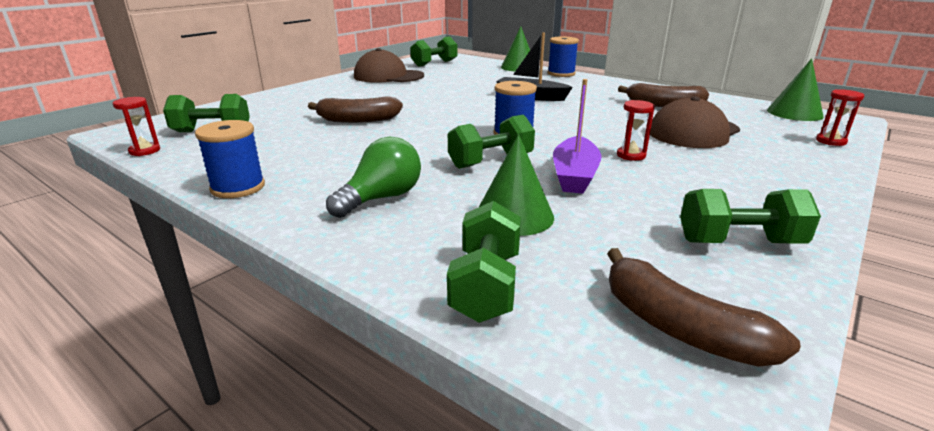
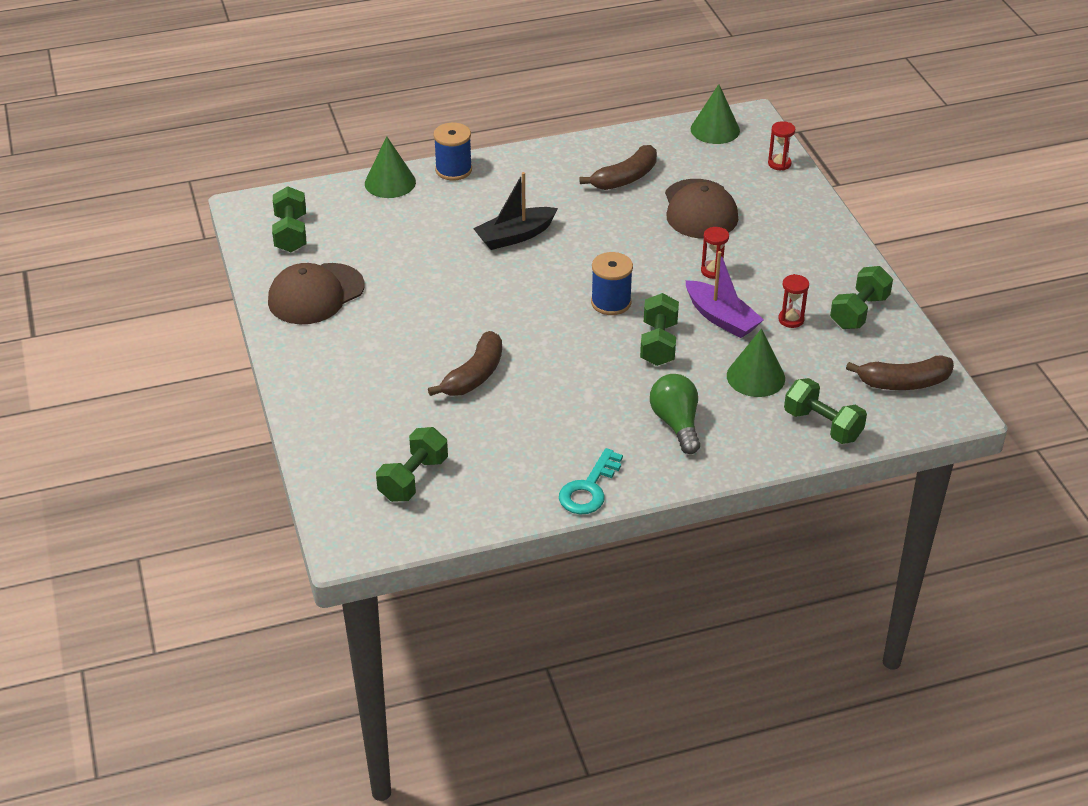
camera: 55 degrees left, 15 degrees up
(145, 151) = (437, 531): red hourglass -> red hourglass (791, 319)
(238, 187) = (589, 489): blue spool -> turquoise key

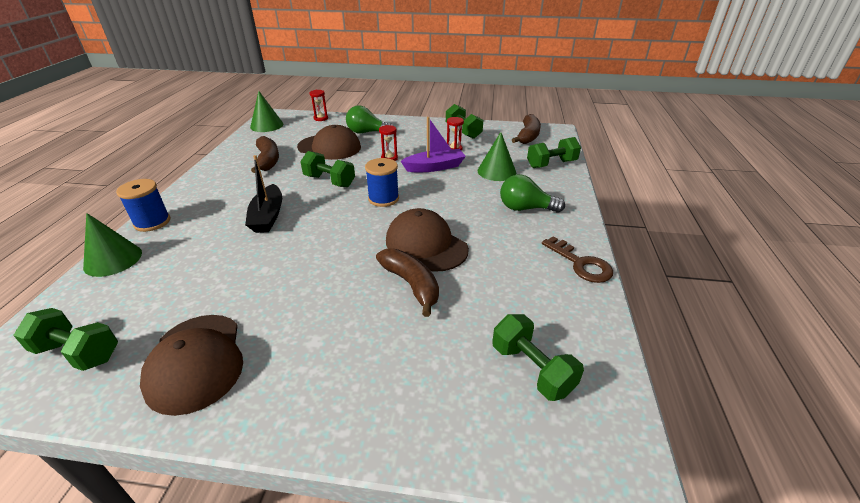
camera: 65 degrees left, 5 degrees down
(544, 364) = (426, 244): none -> brown cap
(589, 489) = (581, 264): turquoise key -> brown key
(658, 344) = (441, 193): green dumbbell -> green dumbbell (329, 181)
(772, 223) = (367, 132): none -> green light bulb

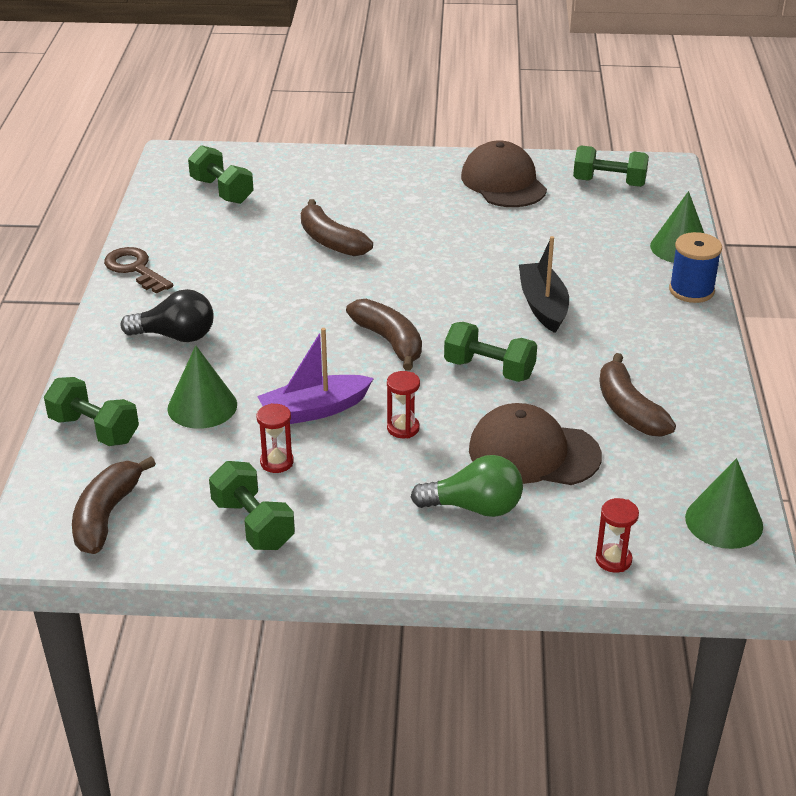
camera: 175 degrees right, 0 degrees up
(383, 199) = (389, 341): blue spool -> brown banana
(426, 244) = (318, 281): brown cap -> none
(525, 208) = (175, 336): green light bulb -> black light bulb
(551, 164) = (94, 430): green dumbbell -> green dumbbell turned 60 degrees clockwise

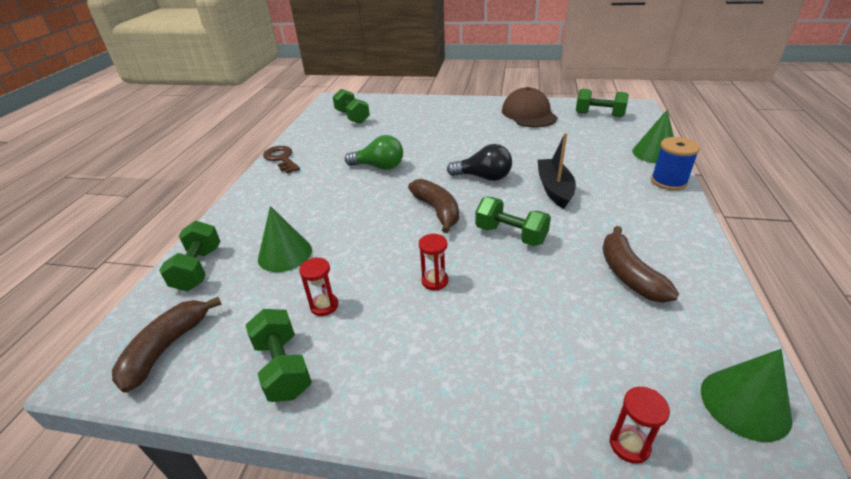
camera: 10 degrees right, 0 degrees up
(94, 430) = (198, 269): green dumbbell -> green dumbbell turned 45 degrees clockwise
(175, 336) = (288, 201): black light bulb -> black light bulb (483, 177)
(314, 410) = (367, 261): purple boat -> none
(330, 241) = (411, 145): brown banana -> none
(474, 507) = (487, 365): green light bulb -> green light bulb (379, 167)
(533, 453) = (545, 311): brown cap -> none

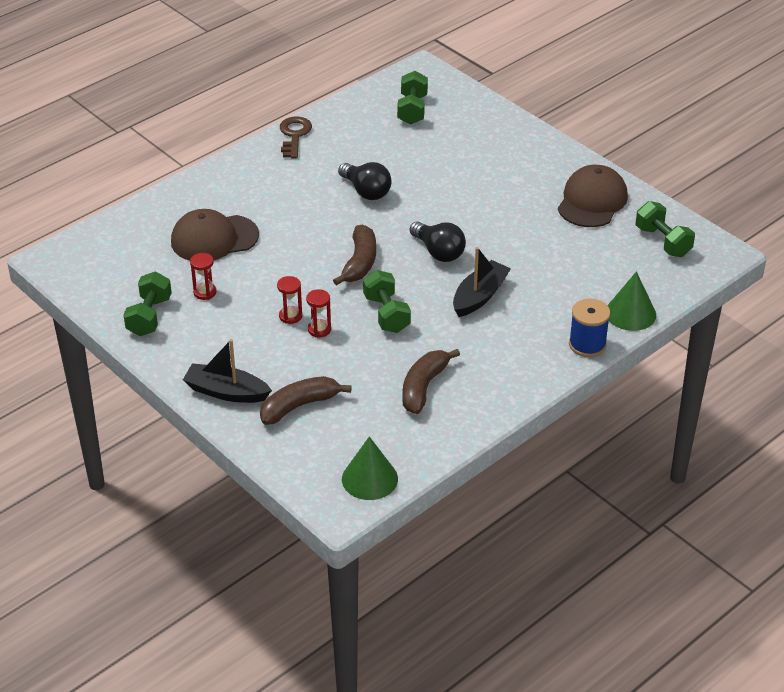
camera: 35 degrees right, 5 degrees up
(167, 348) = (96, 267): brown banana -> brown banana (299, 406)
(198, 269) = (149, 218): green dumbbell -> none
(285, 254) = (214, 238): green cone -> brown cap
(379, 167) = (366, 191): green light bulb -> black light bulb
(468, 404) = (226, 392): none -> black boat
(629, 445) = (282, 455): red hourglass -> red hourglass (319, 329)

